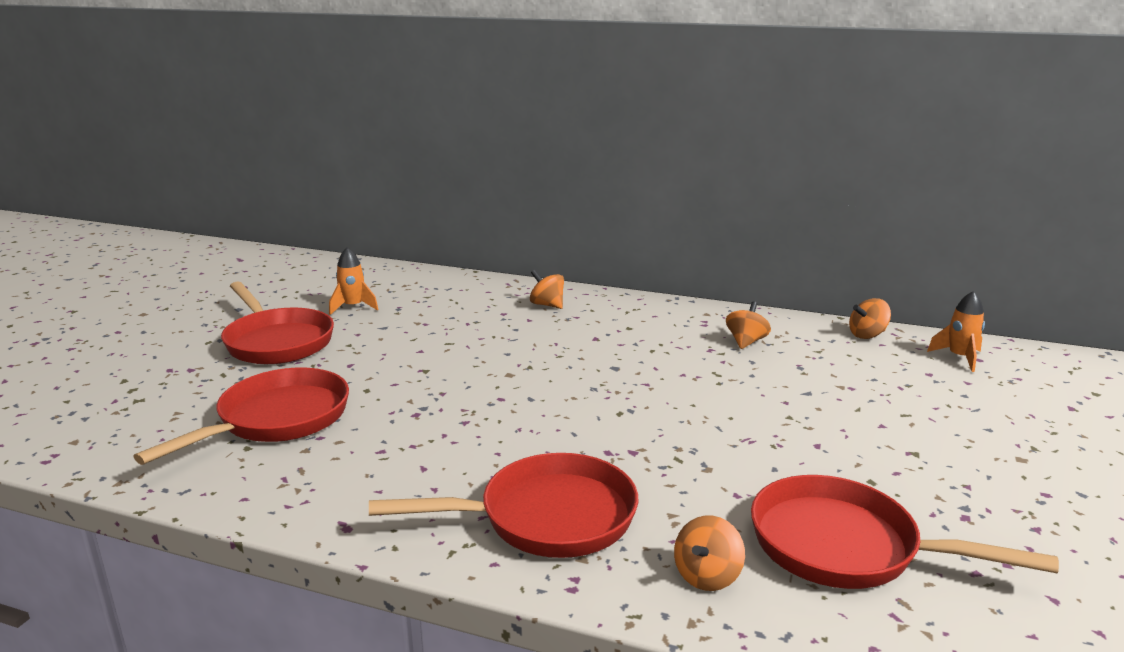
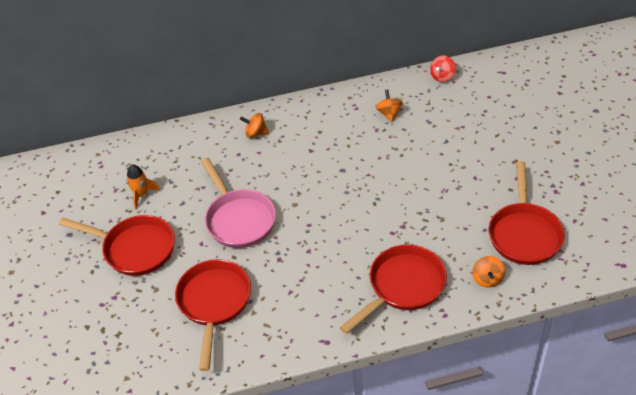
camera: 30 degrees left, 25 degrees up
(423, 361) = (239, 219): none -> pink pan
(845, 546) = (524, 234): red pan -> red pan turned 75 degrees counterclockwise
(867, 335) = (442, 77): orange spinning top -> red spinning top
(959, 358) = (495, 76): orange rocket -> none

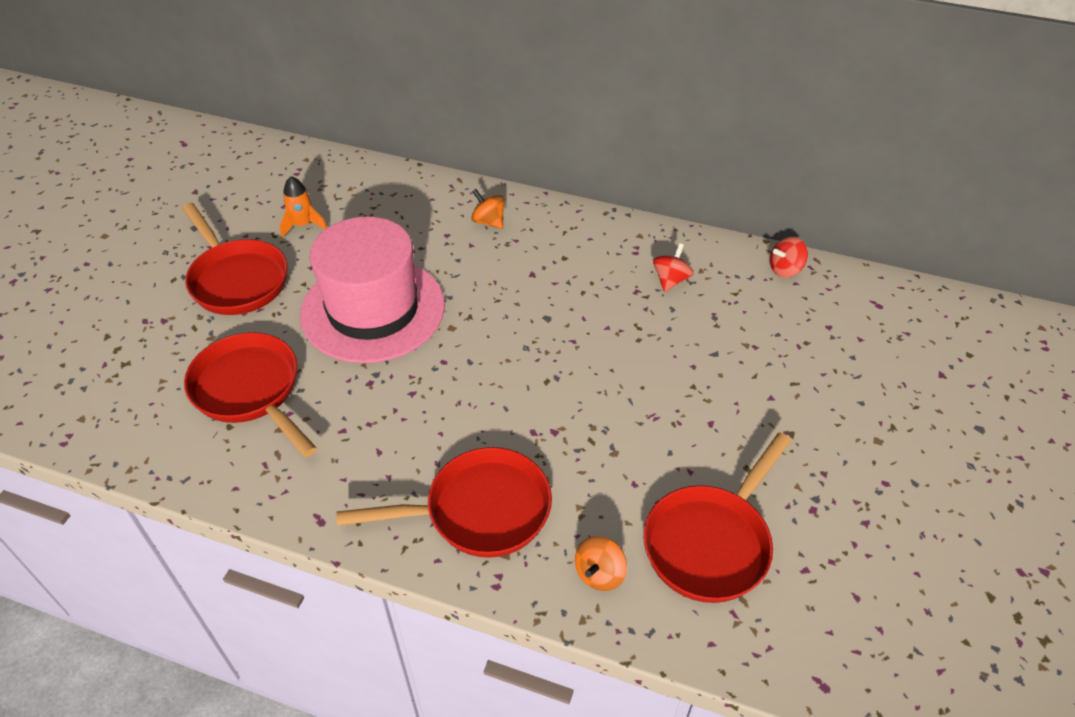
camera: 30 degrees right, 0 degrees up
(214, 303) = (250, 390): red pan -> red pan turned 75 degrees counterclockwise
(239, 219) = (373, 309): pink pan -> pink hat
(389, 114) = (671, 280): orange spinning top -> red spinning top

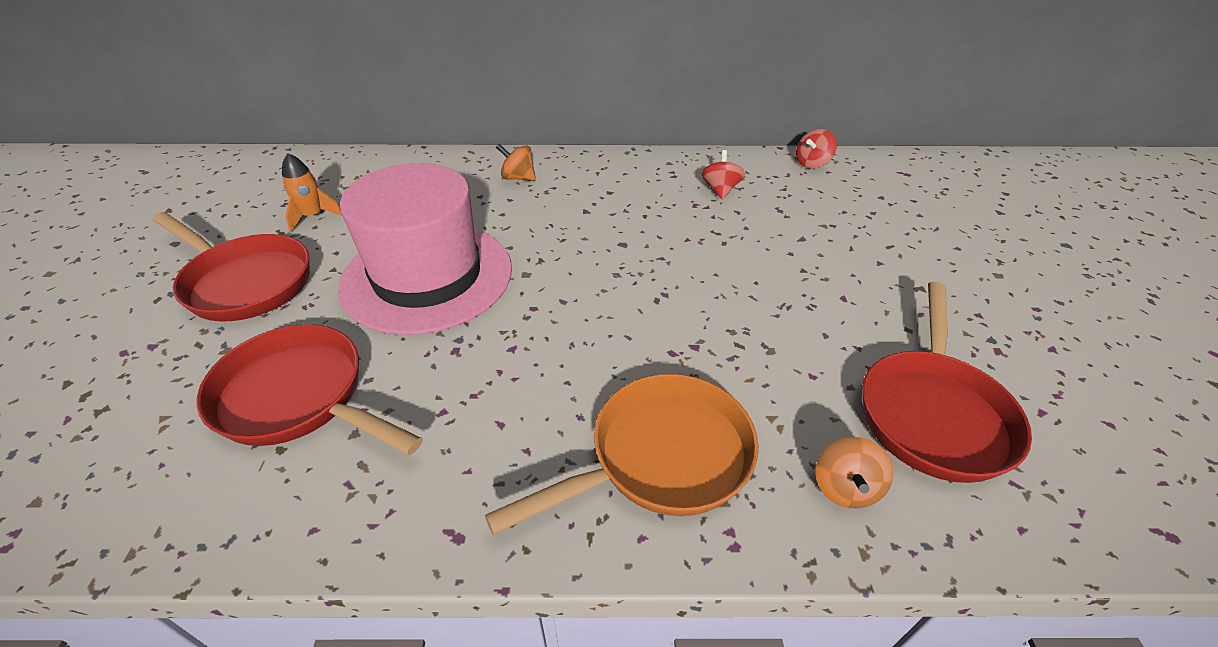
camera: 20 degrees left, 5 degrees down
(479, 511) = (661, 457): red pan -> orange pan

